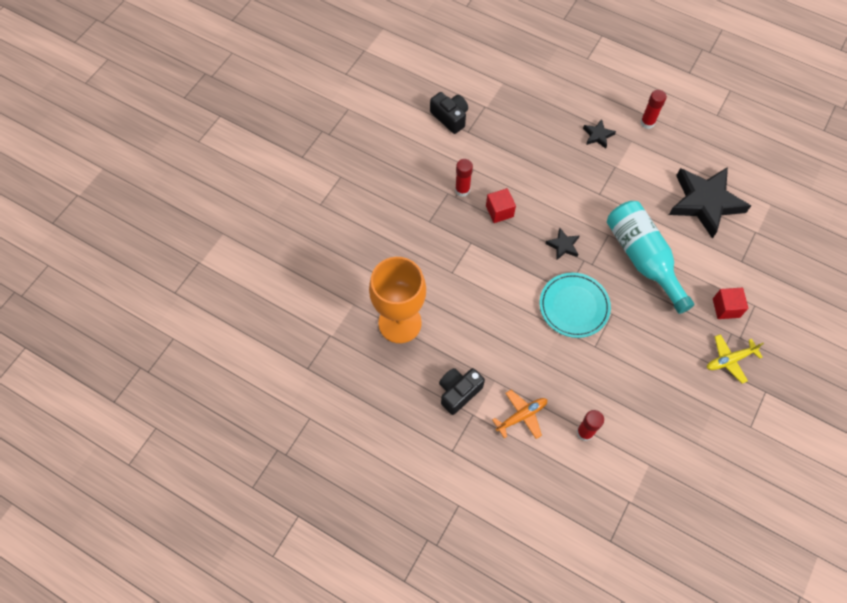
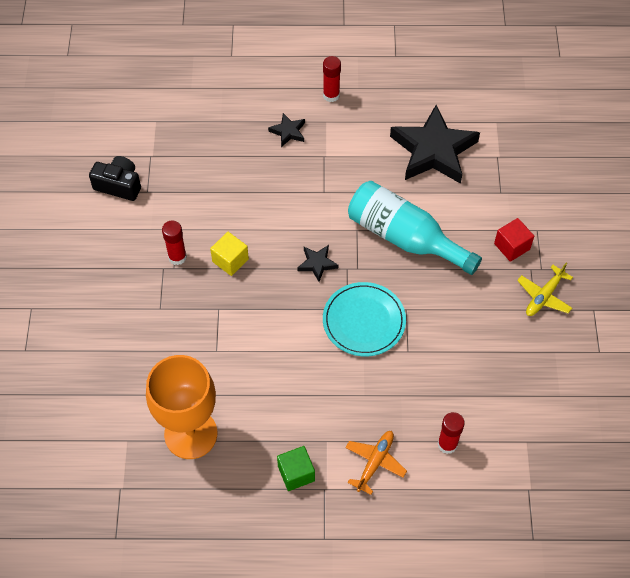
camera: 30 degrees left, 5 degrees down
(458, 392) = (296, 473): black camera -> green cube
(499, 211) = (230, 260): red cube -> yellow cube

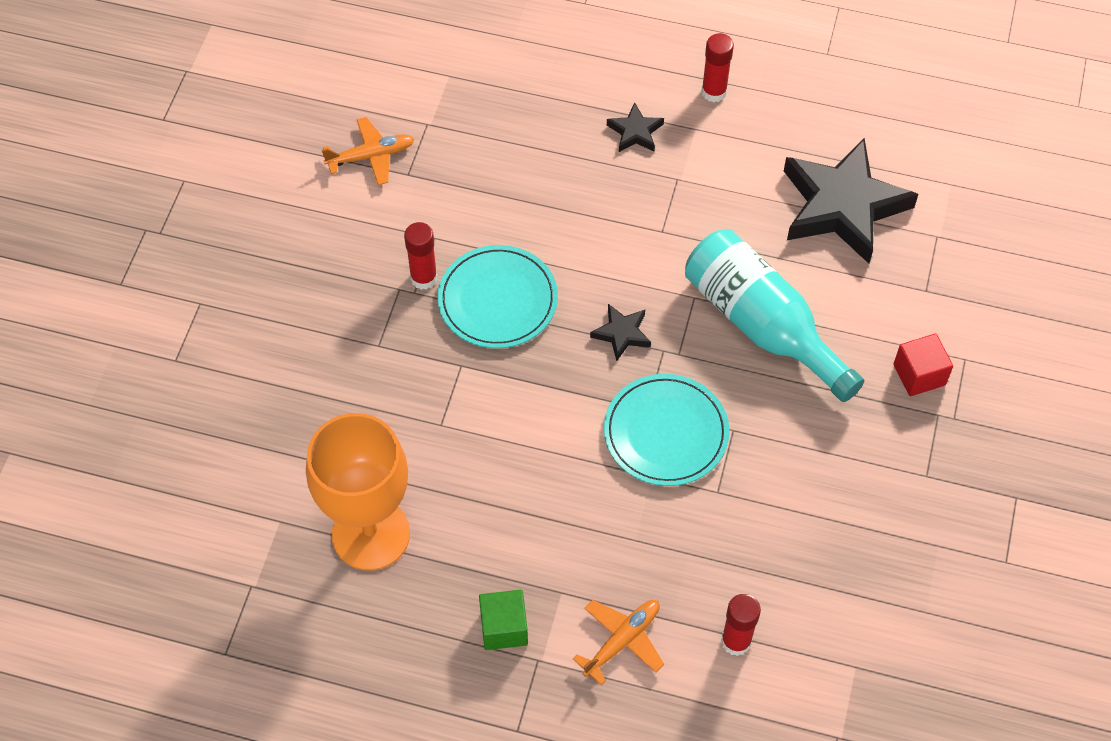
camera: 15 degrees right, 0 degrees up
(119, 185) = (370, 156): black camera -> orange plane
(230, 260) = (497, 300): yellow cube -> turquoise plate
(544, 296) = (946, 459): yellow plane -> none

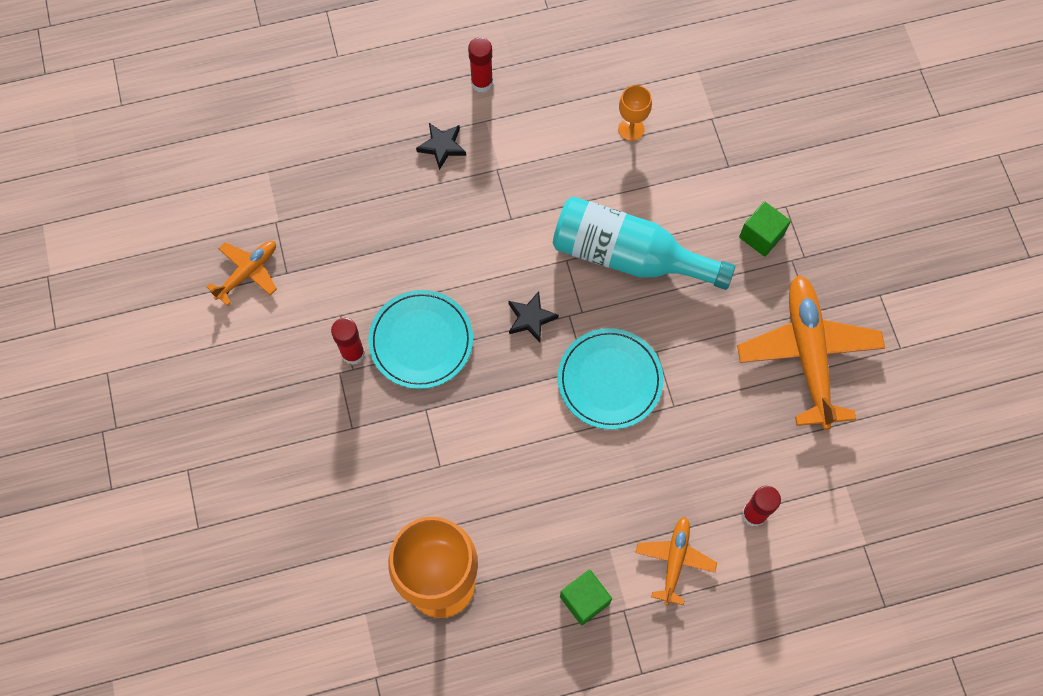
camera: 30 degrees left, 10 degrees up
(842, 206) = (631, 129): black star -> orange goblet
(896, 516) = (808, 355): none -> orange plane
(919, 374) = (761, 236): red cube -> green cube

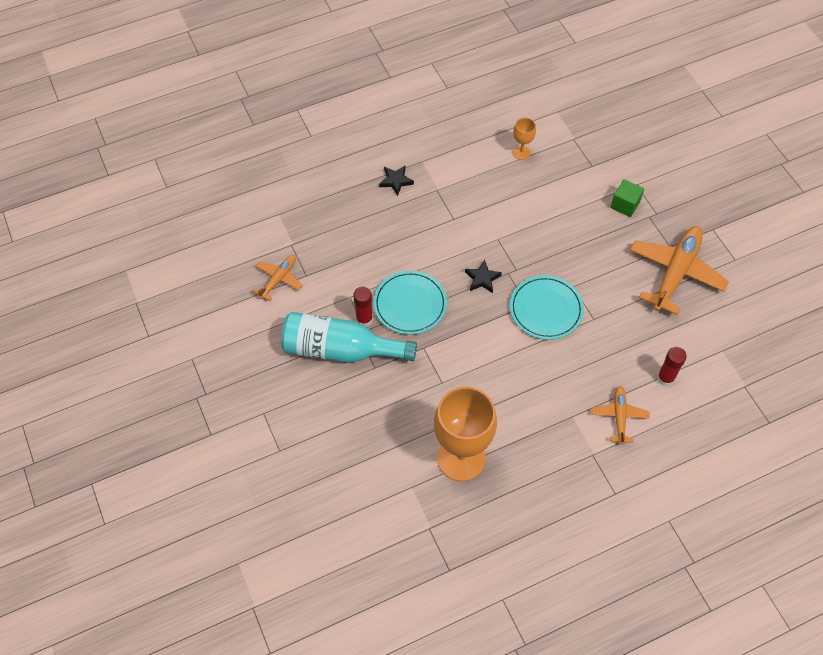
camera: 10 degrees left, 10 degrees down
(482, 83) = (413, 138): red glue stick -> none
(584, 600) = (563, 452): green cube -> none
(629, 256) = (539, 230): turquoise bottle -> turquoise bottle (340, 350)
(808, 355) = (675, 273): orange plane -> orange plane turned 45 degrees clockwise

